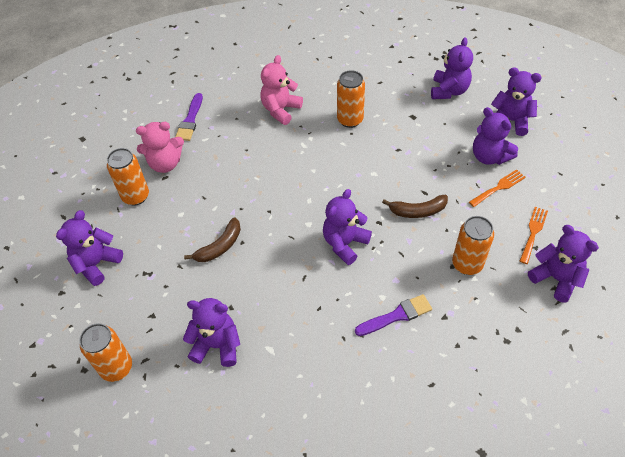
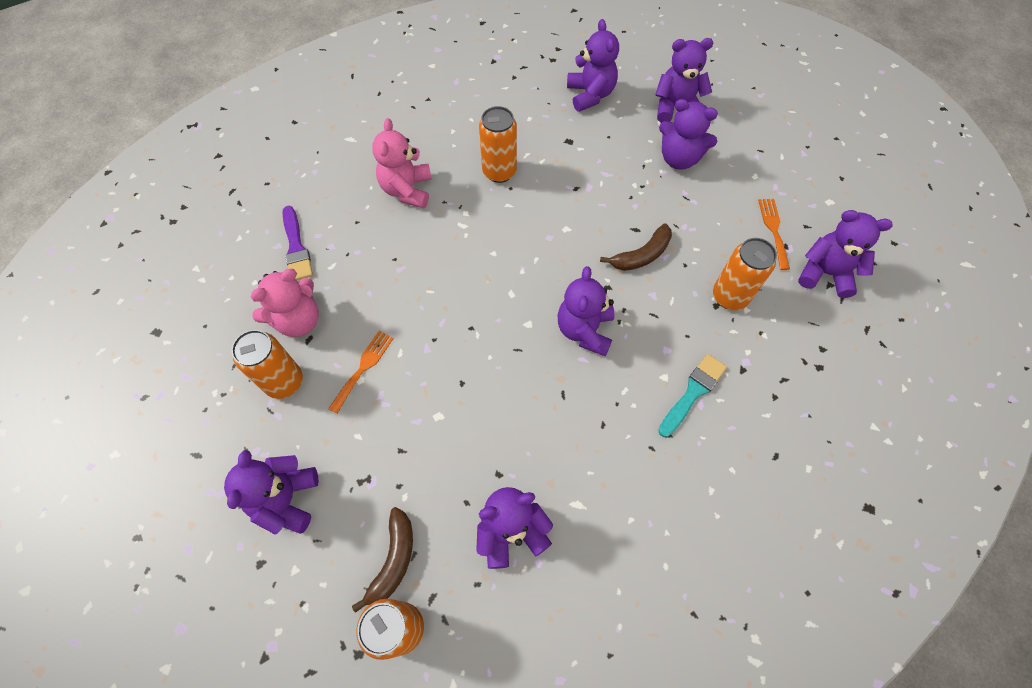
camera: 30 degrees left, 10 degrees up
(220, 246) = (437, 401): brown banana -> brown banana (393, 560)
(396, 315) = (693, 392): purple brush -> turquoise brush
(499, 187) = (709, 191): orange fork -> orange fork (363, 368)

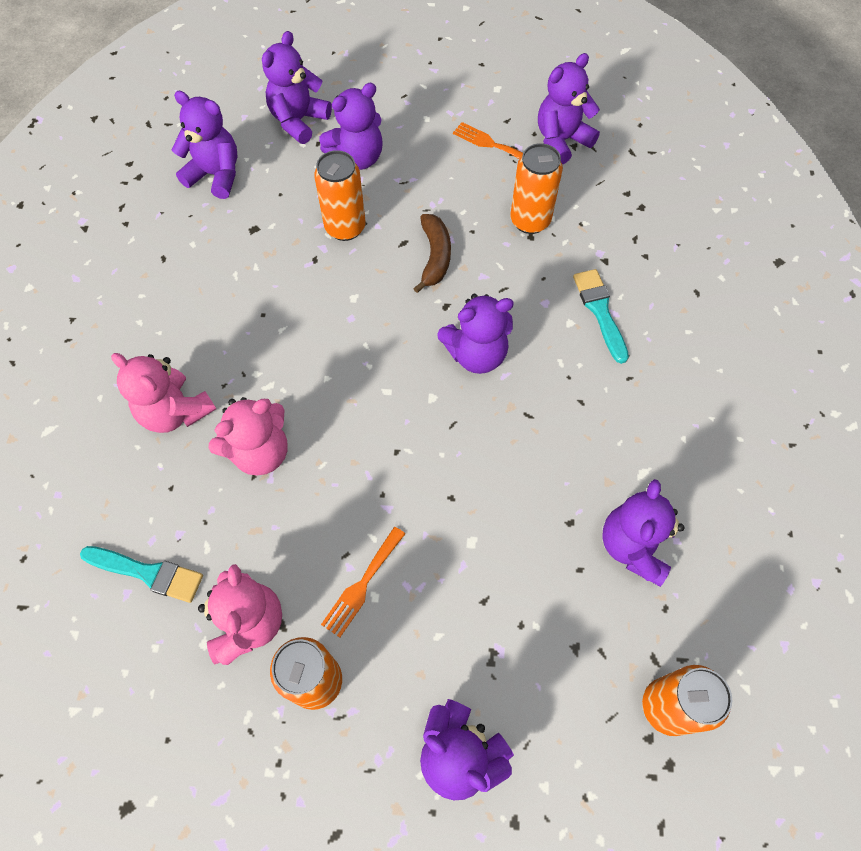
camera: 55 degrees left, 0 degrees up
(296, 247) = (148, 573): purple brush -> turquoise brush
(363, 368) = (362, 585): orange fork -> orange fork turned 120 degrees counterclockwise
(393, 560) = (596, 675): brown banana -> none
(413, 251) = (260, 452): none -> pink teddy bear
(499, 172) = (234, 312): orange can -> orange can (345, 227)
(584, 330) = (476, 354): purple teddy bear -> purple teddy bear turned 60 degrees counterclockwise

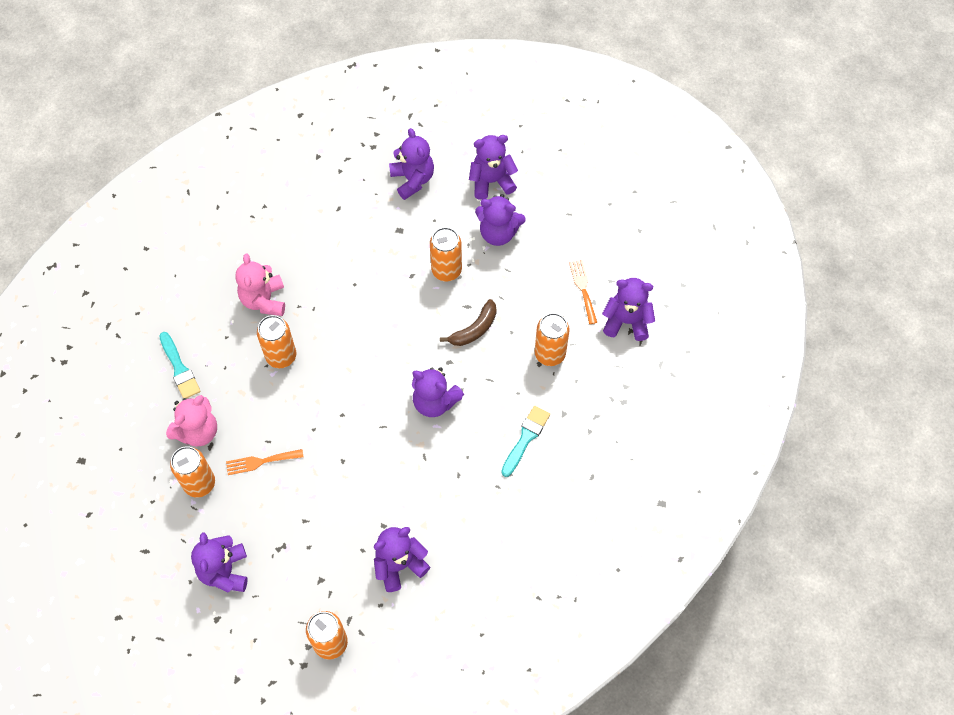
camera: 45 degrees right, 0 degrees up
(260, 452) = (281, 356): pink teddy bear -> orange can

